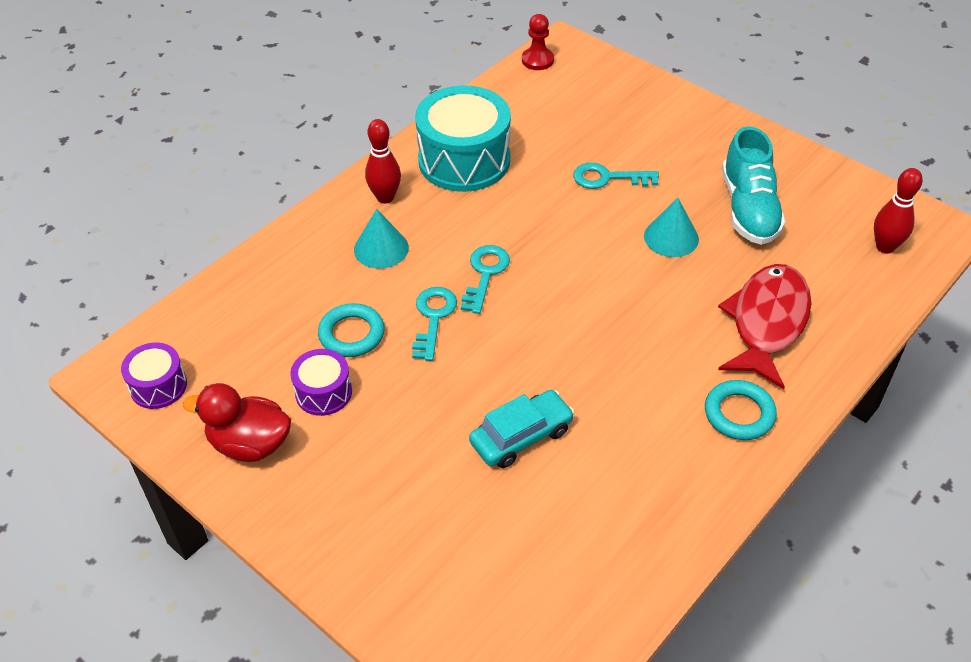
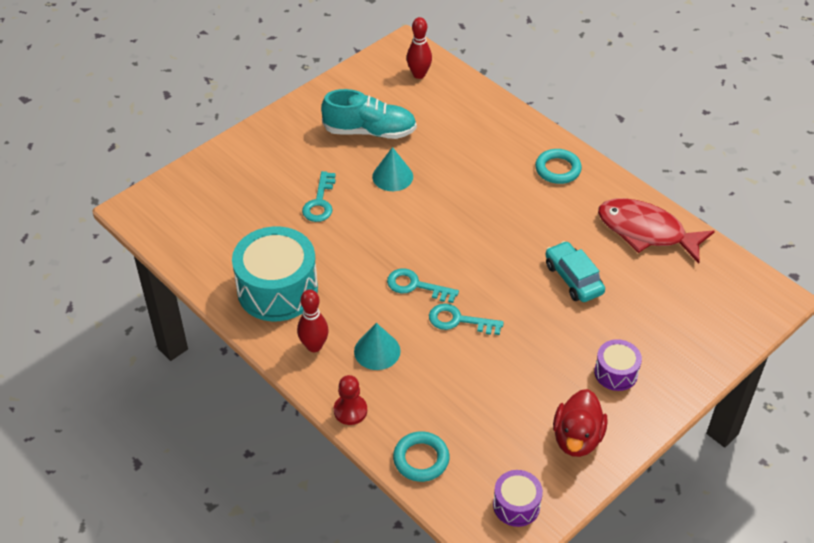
camera: 85 degrees left, 0 degrees up
(323, 392) = (529, 391): purple drum -> purple drum (616, 373)
(351, 334) = (471, 373): turquoise ring -> turquoise ring (421, 459)
(537, 60) = (151, 228): red pawn -> red pawn (350, 410)
(767, 323) = (481, 142): red fish -> red fish (646, 231)

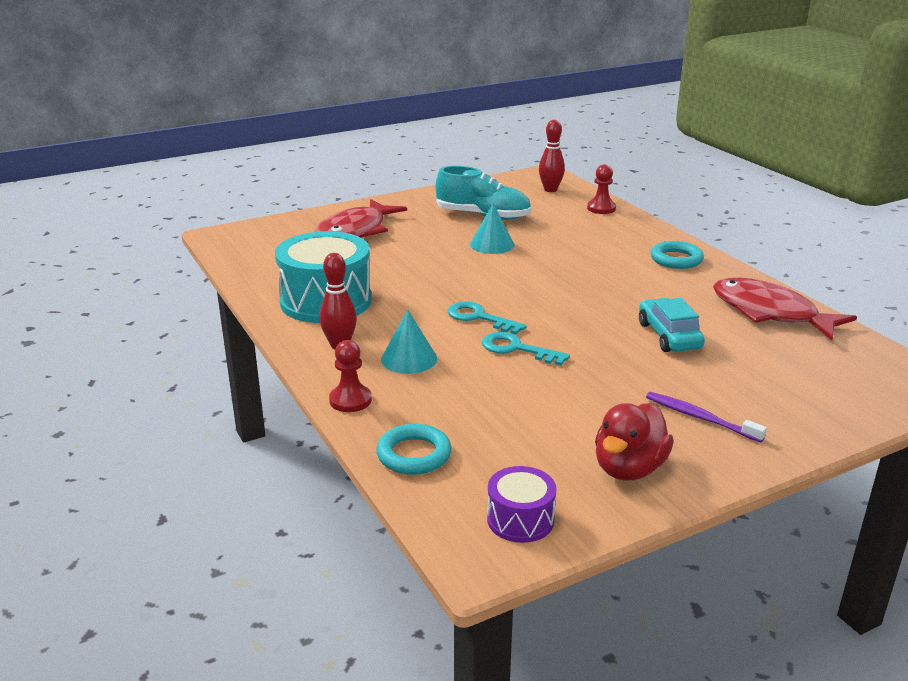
camera: 15 degrees right, 20 degrees down
(260, 179) = (355, 232): none -> red fish
(320, 202) = (407, 251): turquoise key -> none
(474, 99) = (601, 208): none -> red pawn
(616, 373) = (700, 418): purple drum -> purple toothbrush

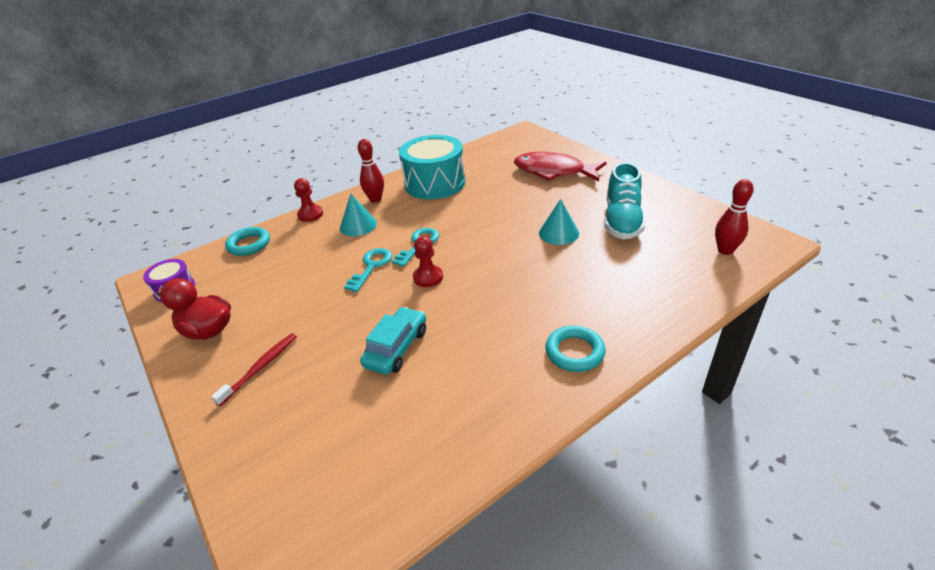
camera: 85 degrees right, 10 degrees up
(601, 208) = (694, 289): red pawn -> red pawn (428, 277)
(669, 336) = (396, 348): turquoise car -> turquoise car turned 45 degrees counterclockwise
(700, 418) = (260, 368): purple toothbrush -> red toothbrush
(770, 313) = (455, 429): red fish -> none

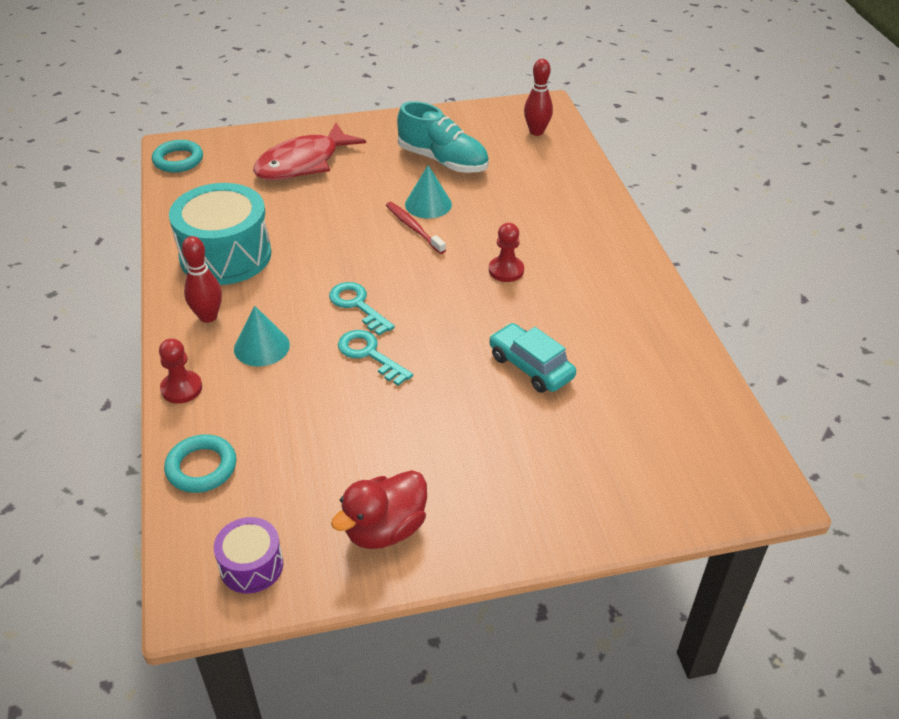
camera: 70 degrees left, 5 degrees up
(260, 368) = (493, 482): red toothbrush -> red toothbrush (414, 228)
(428, 277) = (429, 315): red pawn -> red pawn (506, 270)
(574, 352) = (607, 259): turquoise ring -> turquoise ring (178, 160)

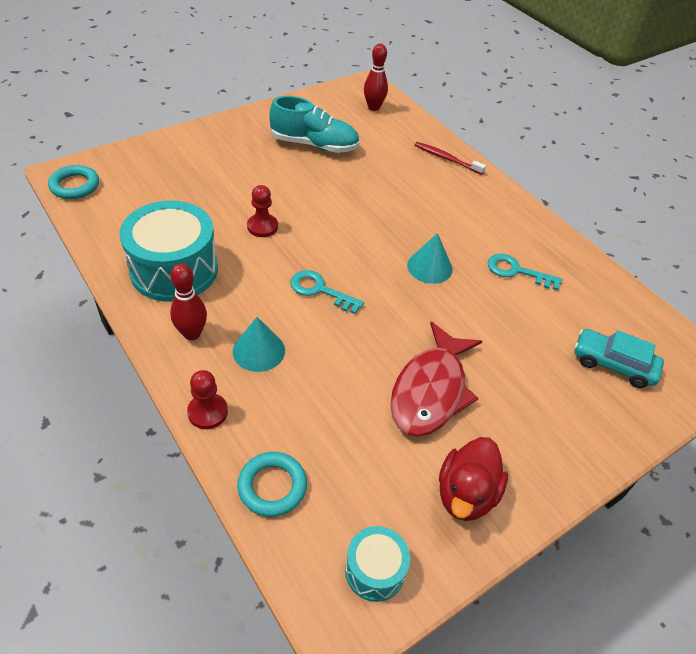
camera: 25 degrees left, 5 degrees up
(251, 566) = (375, 570): purple drum -> turquoise drum
(303, 163) = (195, 168): red fish -> red fish (431, 390)
(369, 355) = (357, 334): turquoise key -> turquoise key (517, 271)
(414, 228) = (326, 209): red toothbrush -> red toothbrush (447, 159)
(428, 204) = (325, 185): turquoise cone -> turquoise cone (429, 267)
(506, 270) = (421, 231): red pawn -> red pawn (262, 226)
(530, 367) = (490, 311): turquoise car -> turquoise car (613, 364)

